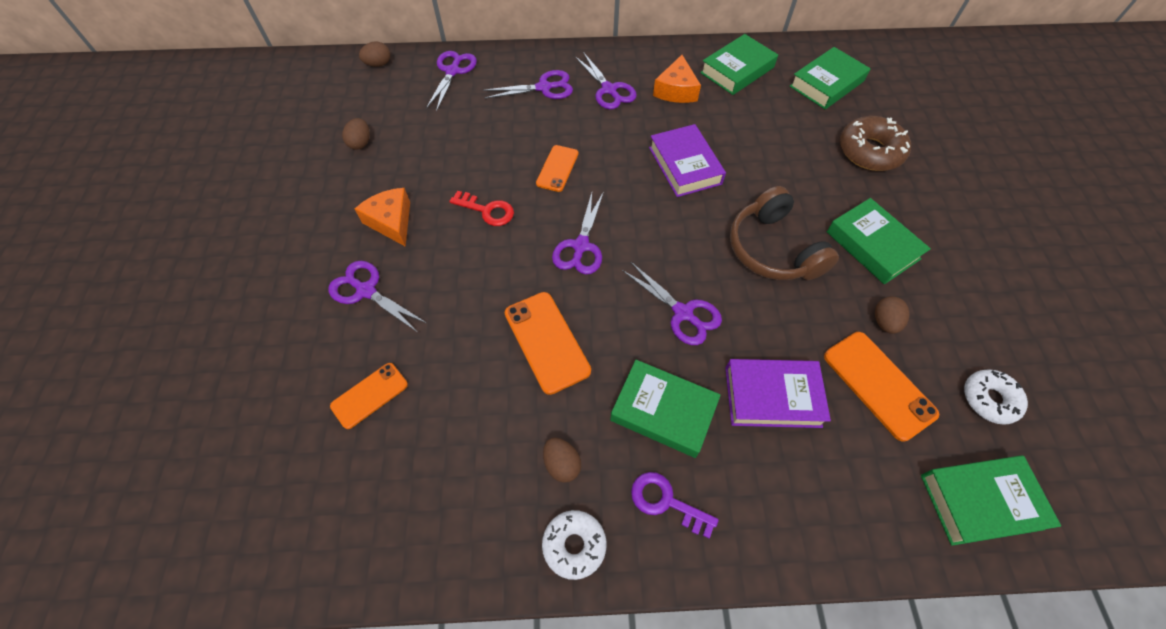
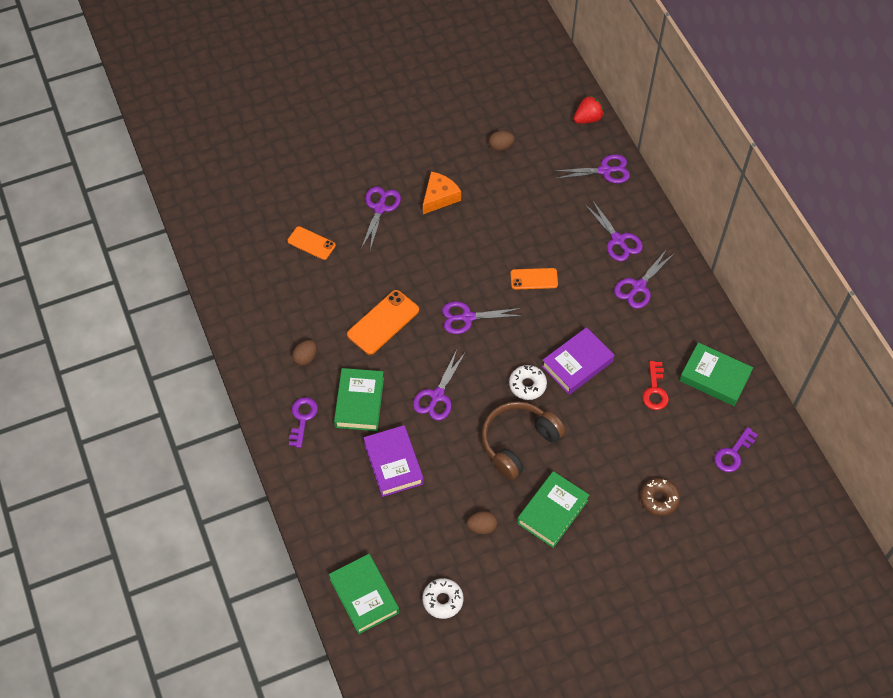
camera: 70 degrees right, 0 degrees up
(378, 64) = (587, 119): brown egg -> red strawberry
(487, 210) = (474, 249): red key -> red key (655, 390)
(574, 545) = (262, 379): white donut -> white donut (527, 385)
(676, 90) = (663, 336): orange cheese -> none
(826, 84) = (733, 453): green book -> purple key
(870, 151) = (659, 499): brown donut -> brown donut, size x0.66
(878, 384) = (427, 528): orange phone -> none

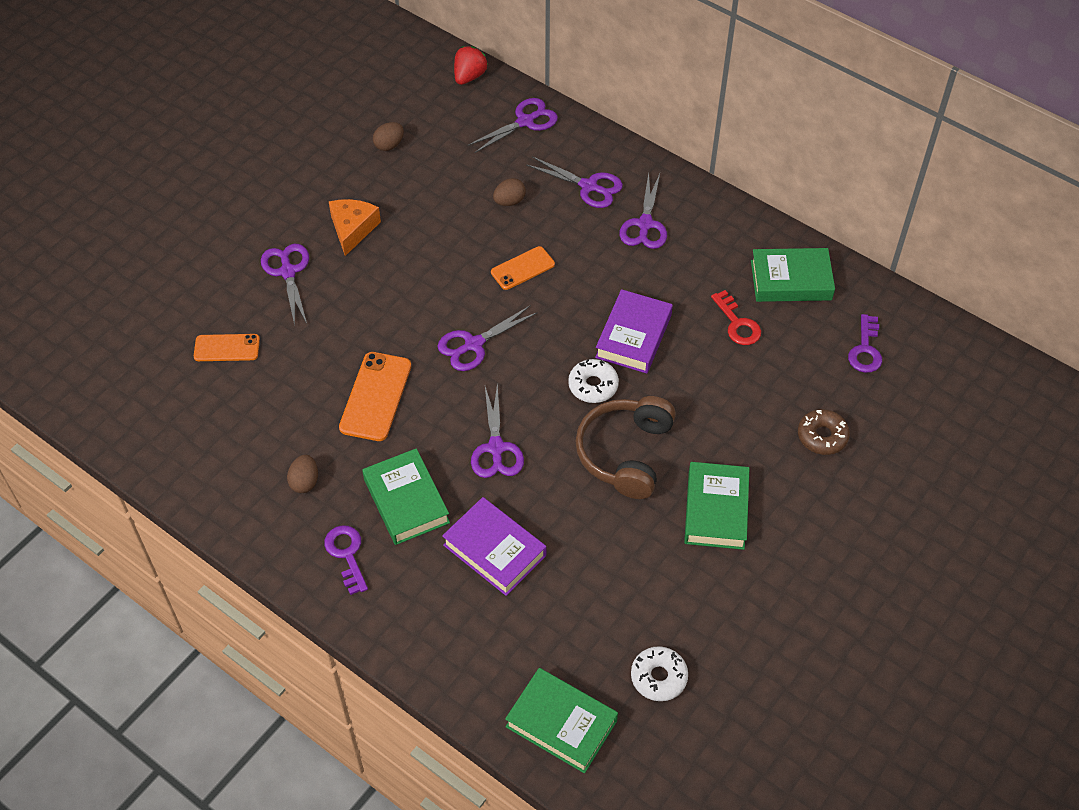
camera: 30 degrees left, 5 degrees down
(482, 527) = (647, 569): brown egg -> brown egg (509, 201)

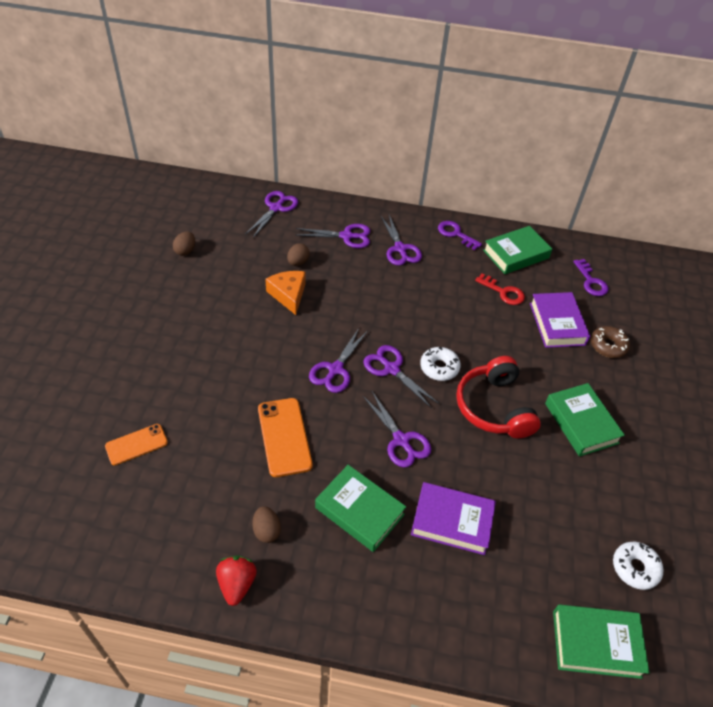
camera: 30 degrees left, 5 degrees down
(288, 272) = (156, 366): purple scissors -> purple scissors (391, 369)
(347, 555) = (339, 578): purple key -> purple key (456, 234)
(352, 229) = (191, 317): orange cheese -> orange cheese (288, 295)
(469, 76) = (218, 190): red strawberry -> red strawberry (237, 584)
(522, 268) = (336, 304): orange phone -> none
(625, 453) = (494, 407): brown headphones -> red headphones
(633, 336) = (443, 324): purple book -> purple book (557, 324)

